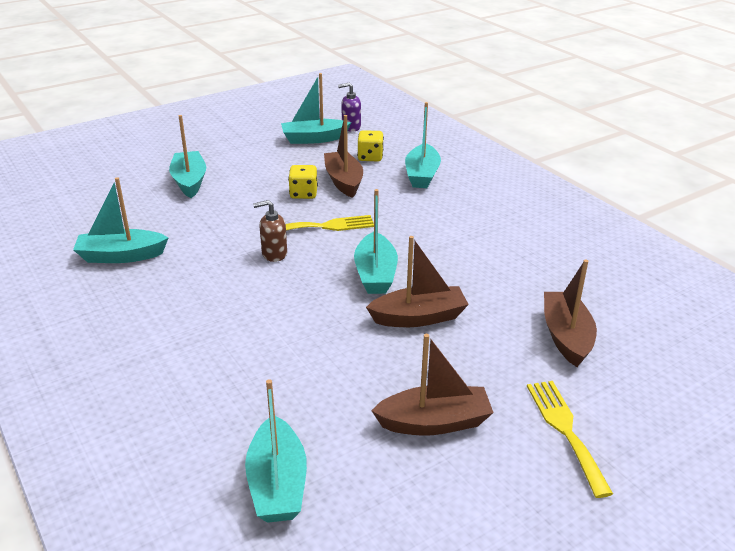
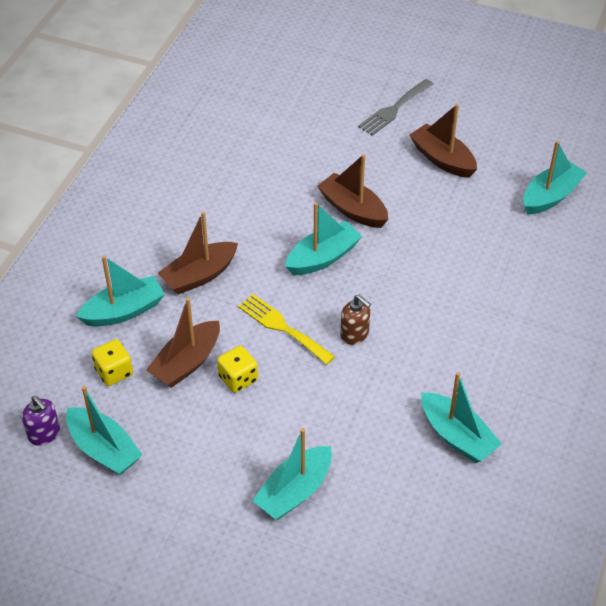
camera: 125 degrees left, 15 degrees up
(565, 430) = (394, 109): yellow fork -> grey fork
(566, 336) = (304, 135): brown boat -> brown boat (199, 275)

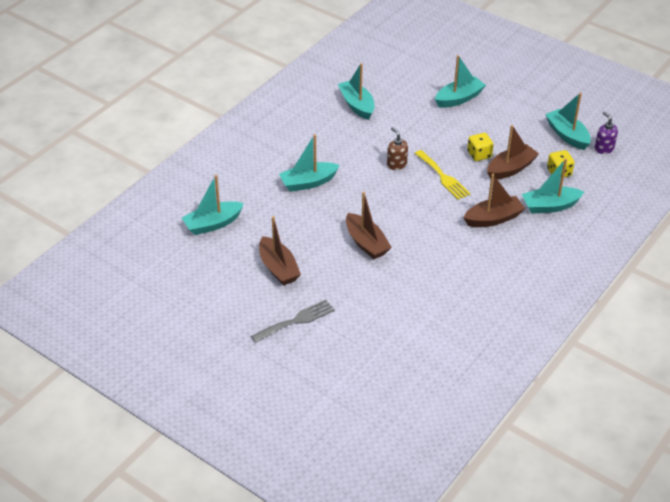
camera: 165 degrees left, 5 degrees down
(323, 257) = (401, 214): turquoise boat -> turquoise boat (308, 182)

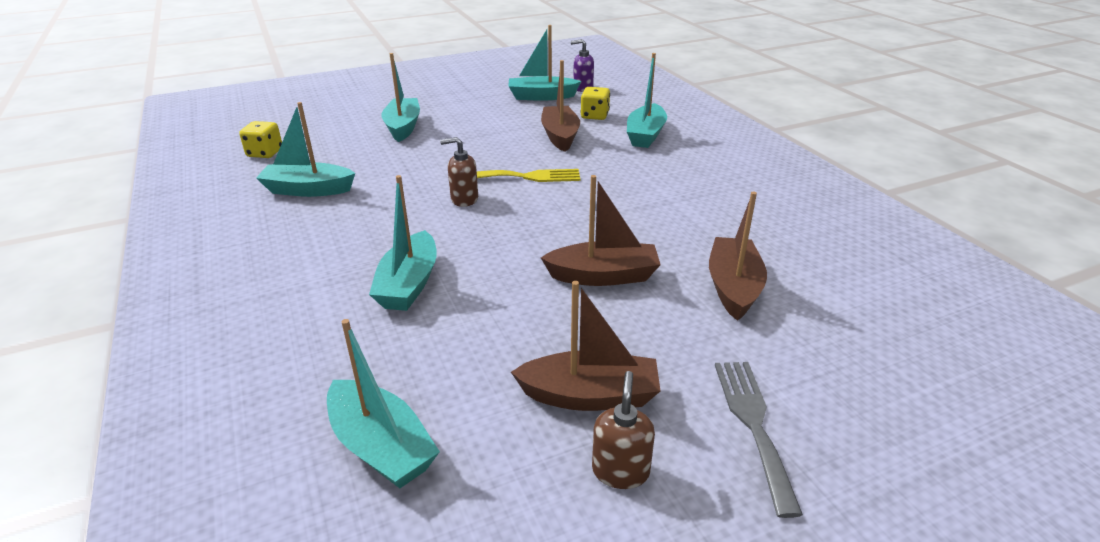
camera: 60 degrees left, 10 degrees down
(213, 224) = (381, 446): turquoise boat -> turquoise boat turned 45 degrees counterclockwise
(245, 290) = (620, 471): none -> brown soap dispenser
(479, 155) = (514, 145): yellow dice -> yellow dice (265, 153)
(493, 219) = (637, 170): brown boat -> brown boat (733, 287)

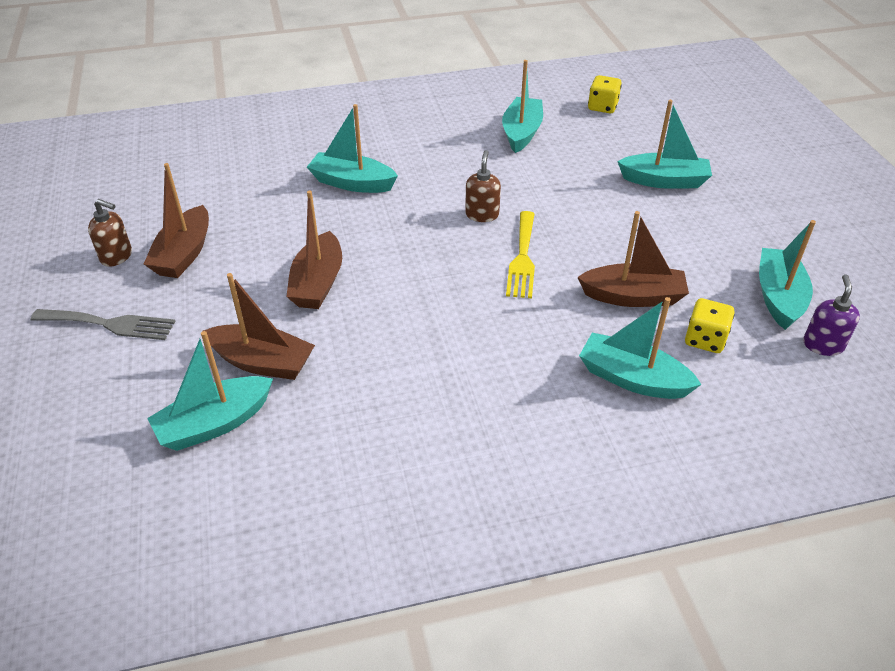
camera: 100 degrees right, 10 degrees up
(381, 446) = (195, 173): turquoise boat -> turquoise boat (215, 423)

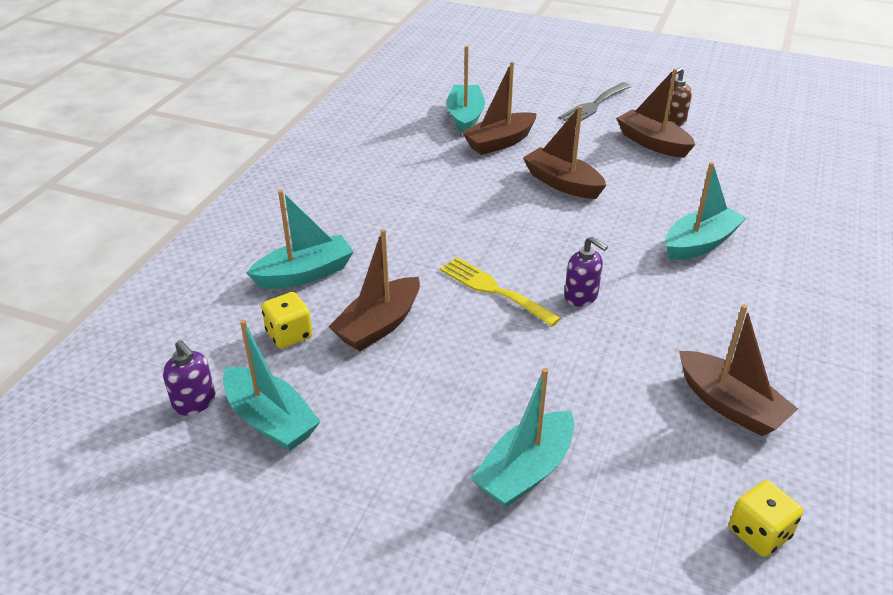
camera: 125 degrees right, 5 degrees down
(482, 214) = (581, 296): brown soap dispenser -> purple soap dispenser
(521, 133) = (730, 405): turquoise boat -> brown boat

